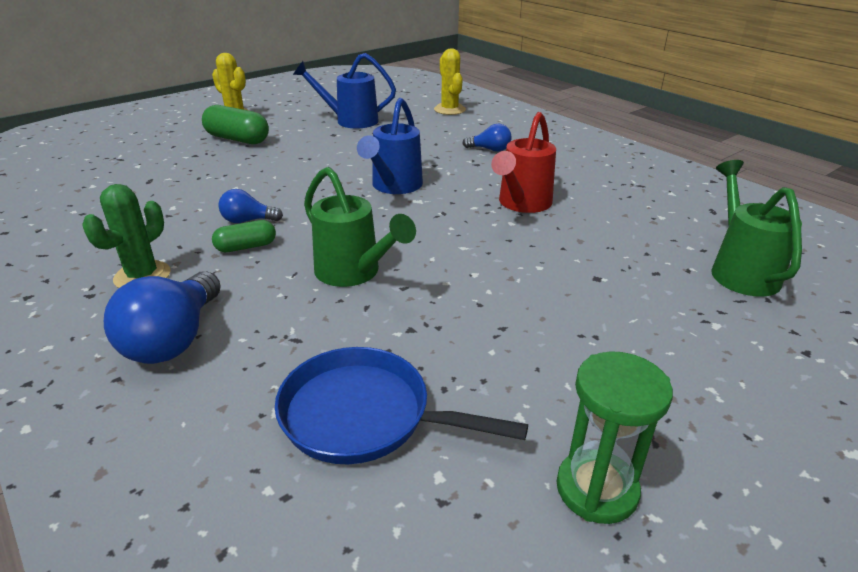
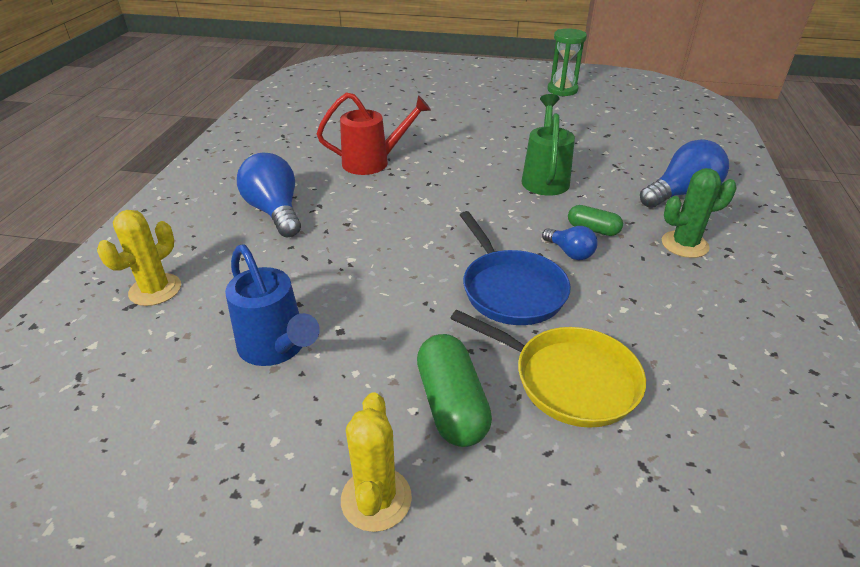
camera: 130 degrees left, 5 degrees up
(184, 166) = (568, 379): none -> yellow pan
(364, 416) = (614, 131): blue pan -> blue pan (510, 289)
(394, 186) = (417, 221): blue watering can -> none
(490, 149) = (275, 212): blue light bulb -> blue light bulb, size x1.82
(740, 271) = (372, 93): green watering can -> none

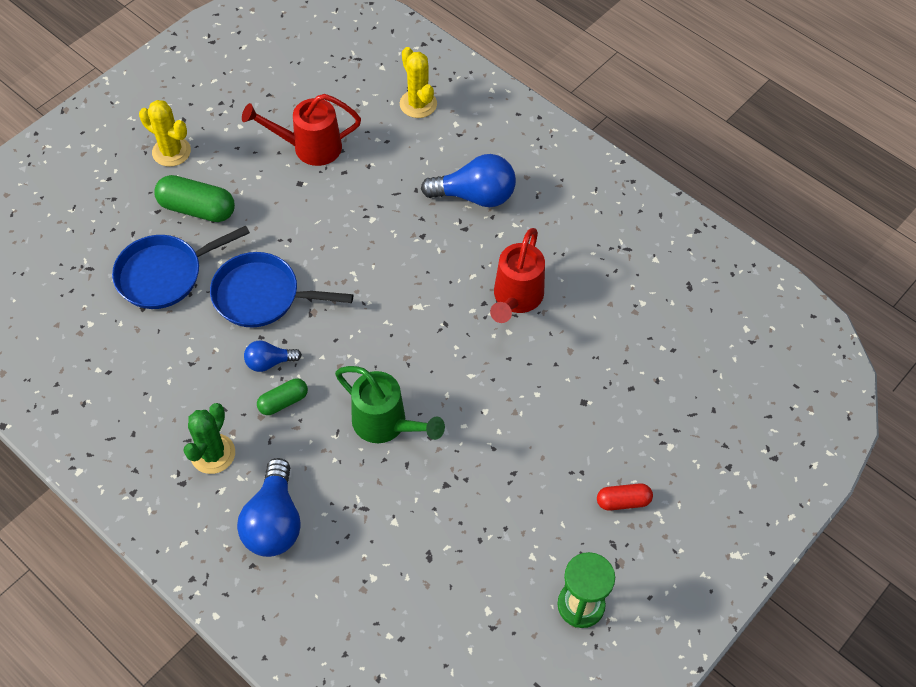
camera: 120 degrees right, 20 degrees up
(276, 348) = (310, 147): blue watering can -> red watering can
(485, 94) = (623, 501): none -> red capsule
(568, 379) = (165, 274): yellow pan -> blue pan

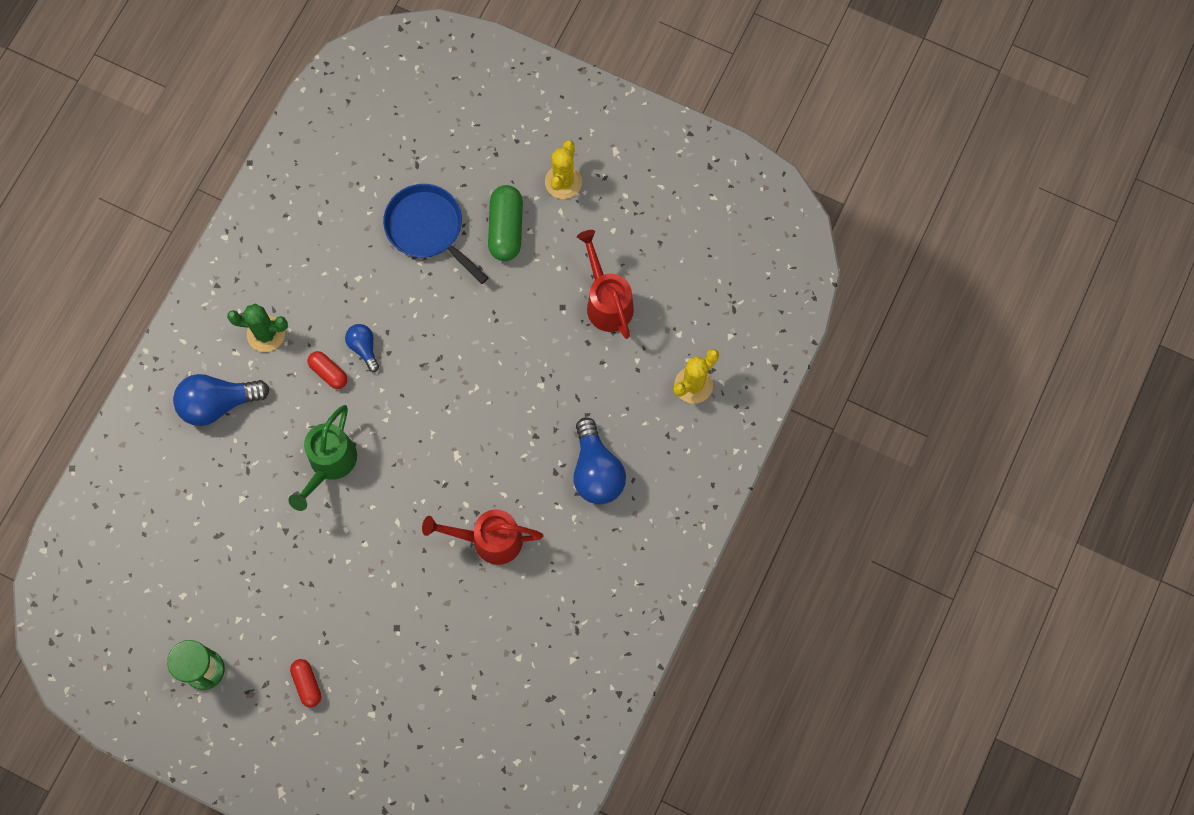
camera: 75 degrees right, 15 degrees up
(262, 296) = (429, 318): blue pan -> none
(283, 402) = (328, 373): green capsule -> red capsule

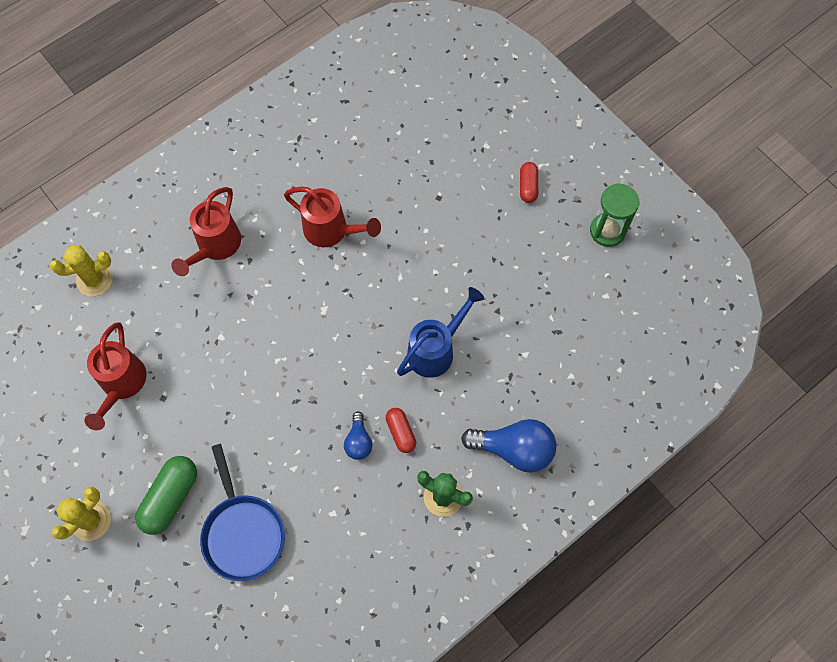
camera: 155 degrees left, 5 degrees down
(329, 464) = (435, 350): green watering can -> blue watering can
(596, 471) = (215, 246): blue light bulb -> red watering can

